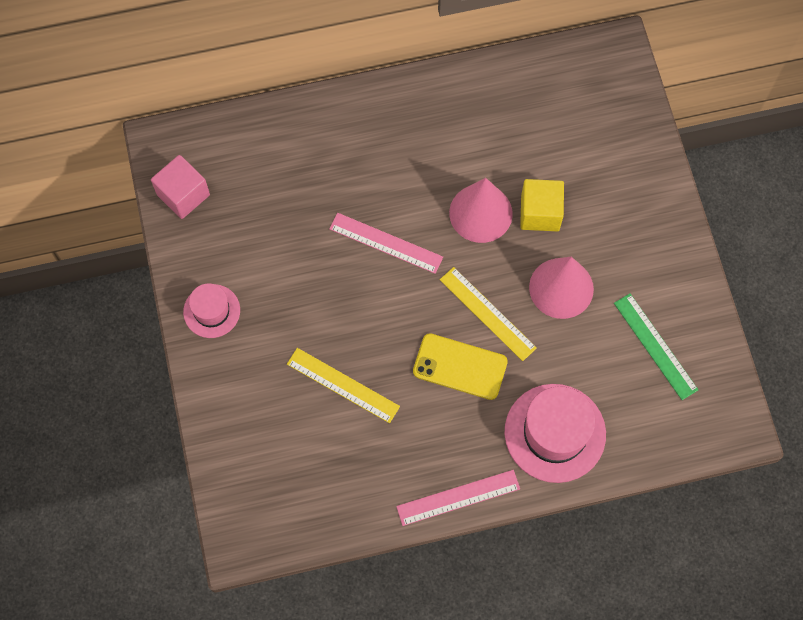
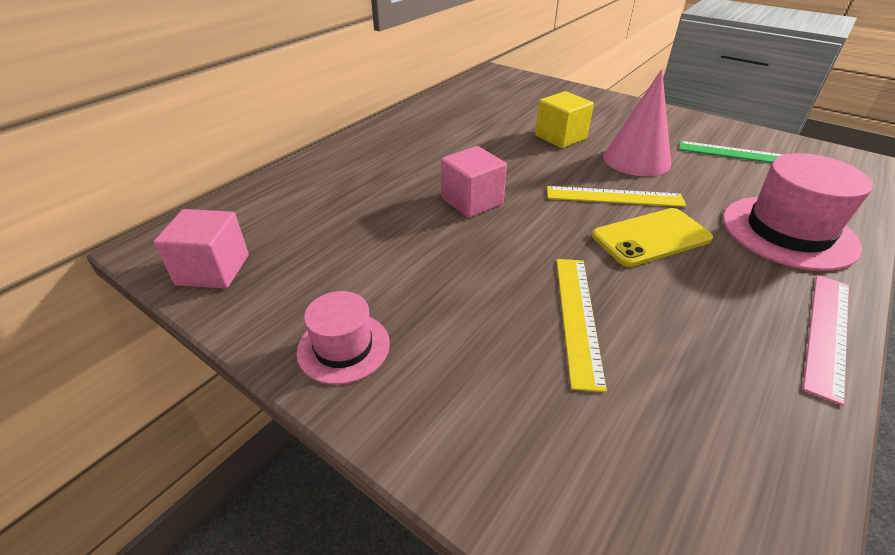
camera: 40 degrees left, 30 degrees down
(343, 385) = (577, 317): yellow ruler -> yellow ruler turned 75 degrees counterclockwise
(386, 243) = (472, 201): pink ruler -> pink cube
(480, 213) = (521, 154): pink cone -> none

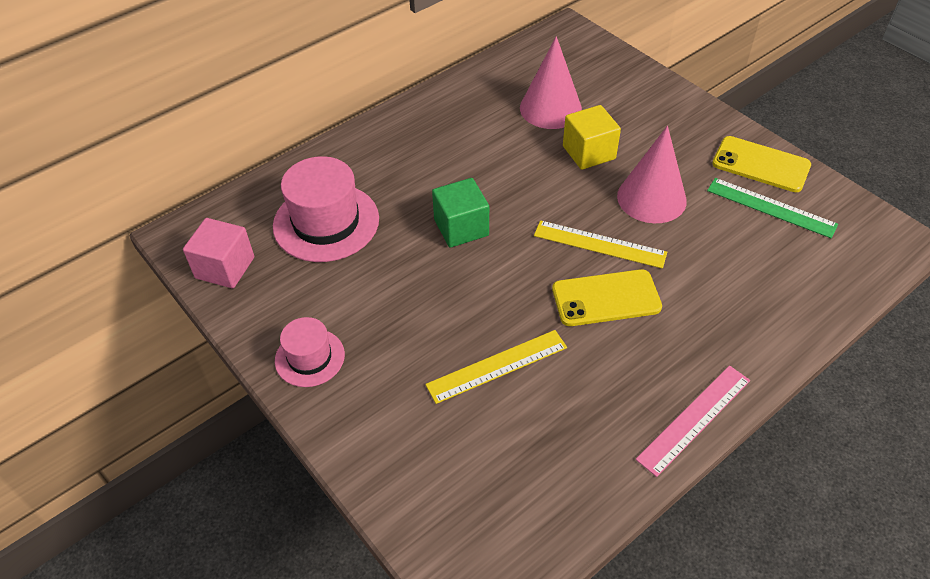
camera: 15 degrees right, 10 degrees up
(472, 201) = (461, 227): pink cube -> green cube
(509, 114) = (550, 108): none -> pink cone
(577, 317) = (497, 366): yellow ruler -> yellow ruler turned 45 degrees clockwise
(708, 130) = (761, 164): none -> yellow phone
(788, 232) = (742, 315): pink hat -> pink hat (326, 222)

